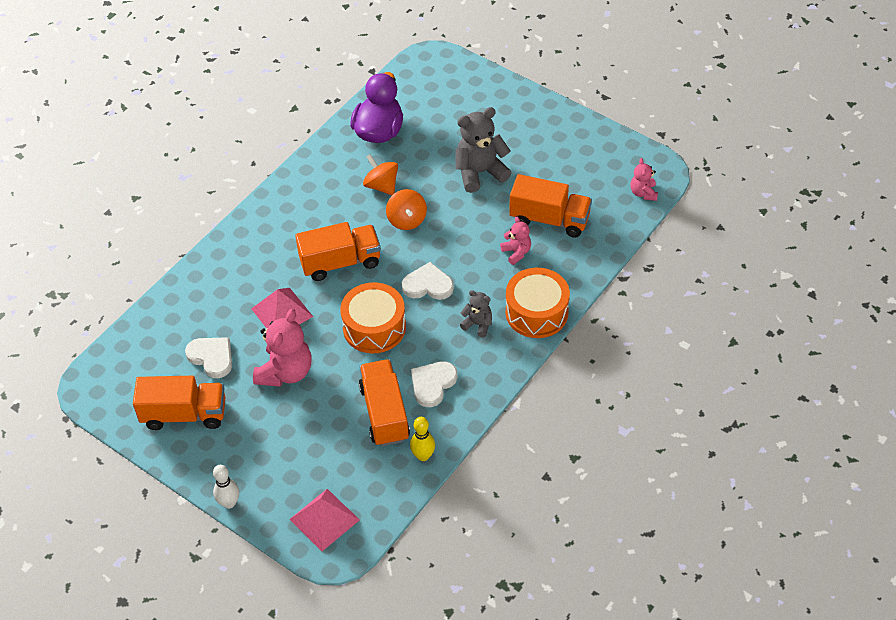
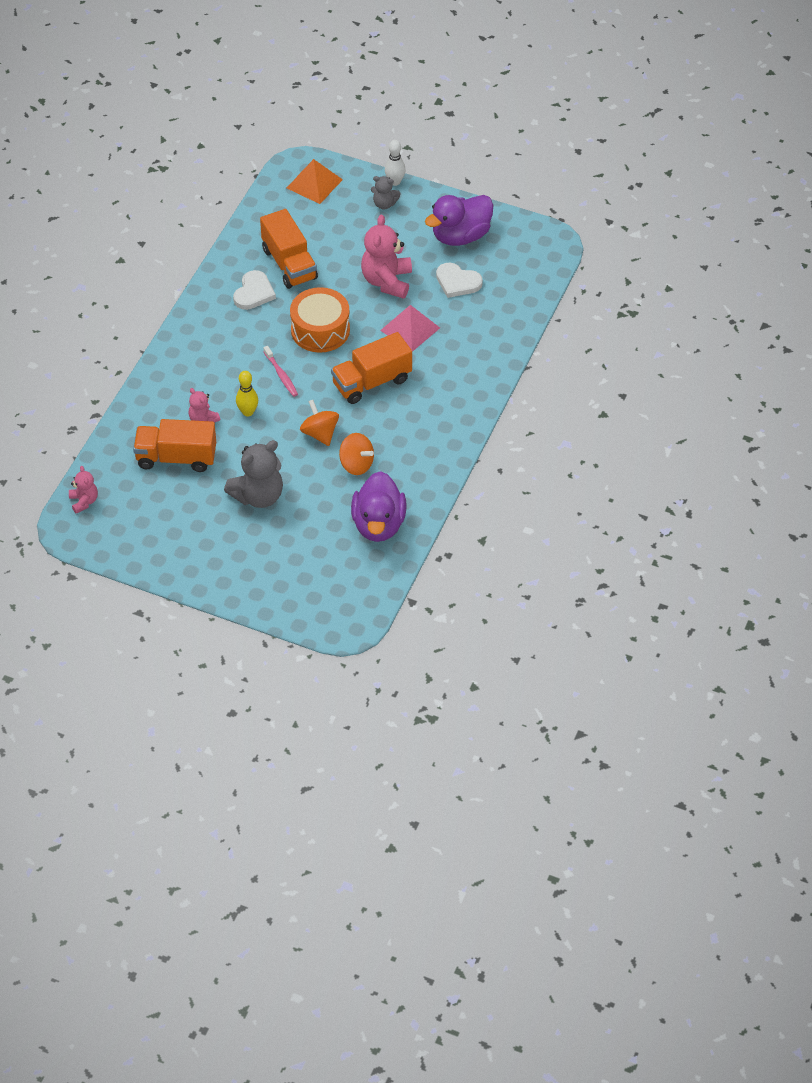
camera: 165 degrees right, 0 degrees up
(184, 414) = (460, 236): orange truck -> purple duck
(324, 519) = (314, 183): pink pyramid -> orange pyramid
(423, 456) = (247, 238): yellow bowling pin -> yellow bowling pin (248, 412)
(428, 285) = (281, 375): white heart -> pink toothbrush
(478, 324) = (225, 348): grey teddy bear -> grey teddy bear (384, 204)
(536, 312) = (173, 367): orange drum -> none

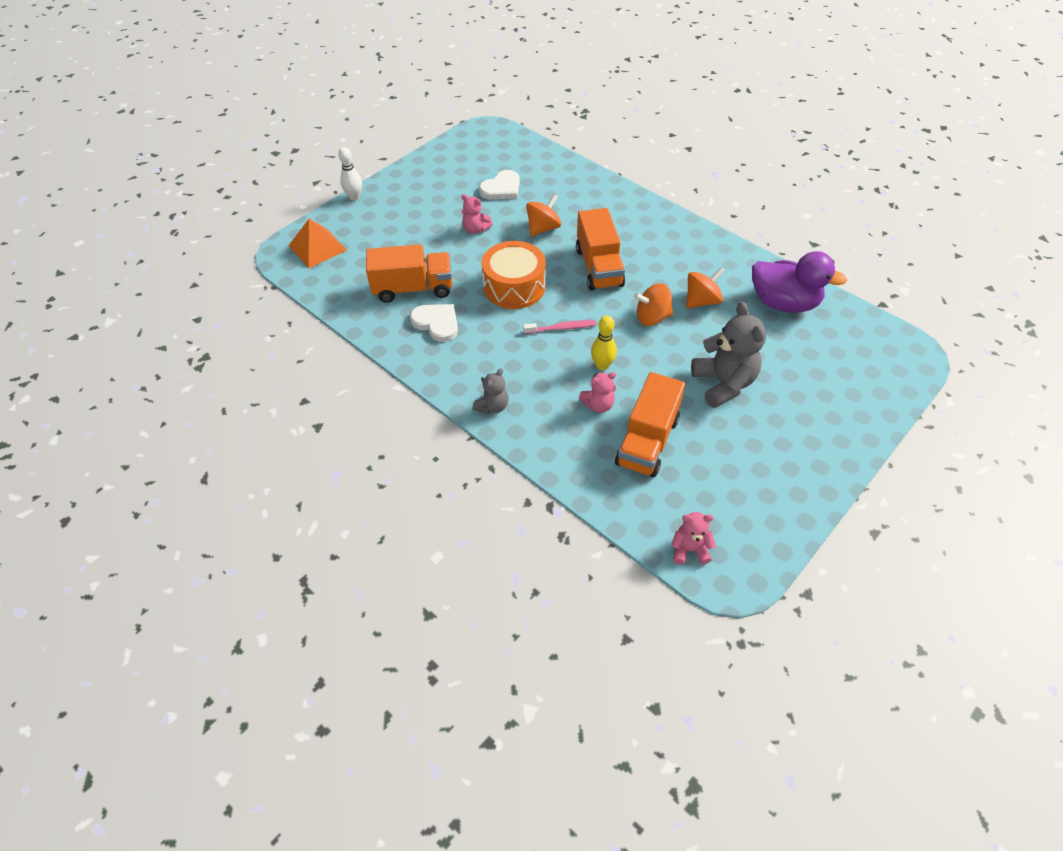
camera: 70 degrees left, 0 degrees up
(384, 204) = (377, 209): grey teddy bear -> grey teddy bear (492, 406)
(387, 281) = (475, 229): pink teddy bear -> pink teddy bear, size x0.54
(410, 329) = (543, 228): pink pyramid -> orange spinning top
(460, 236) = (447, 174): purple duck -> none

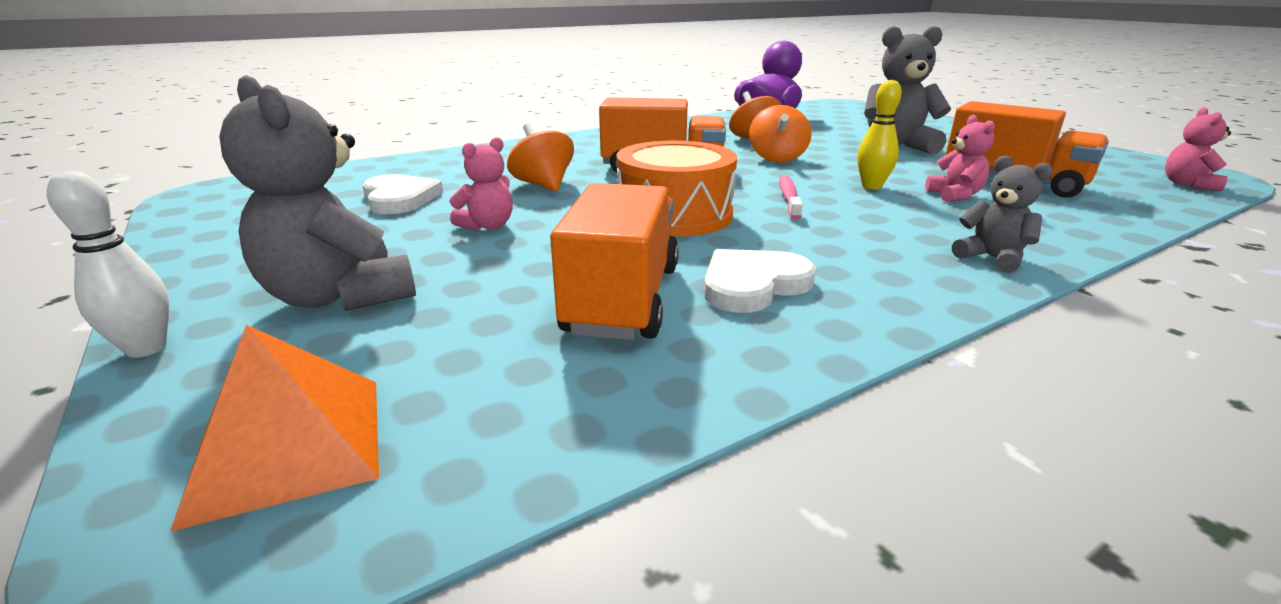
camera: 75 degrees left, 25 degrees down
(396, 218) = (340, 296): none -> grey teddy bear

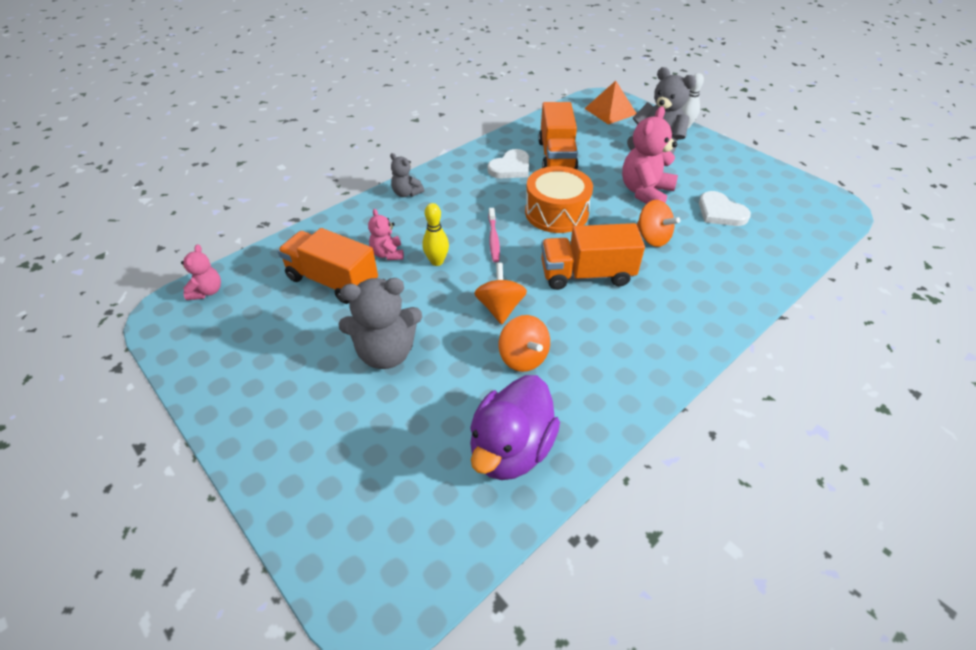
camera: 170 degrees right, 20 degrees up
(488, 226) = (645, 192): pink teddy bear -> pink teddy bear, size x1.86

